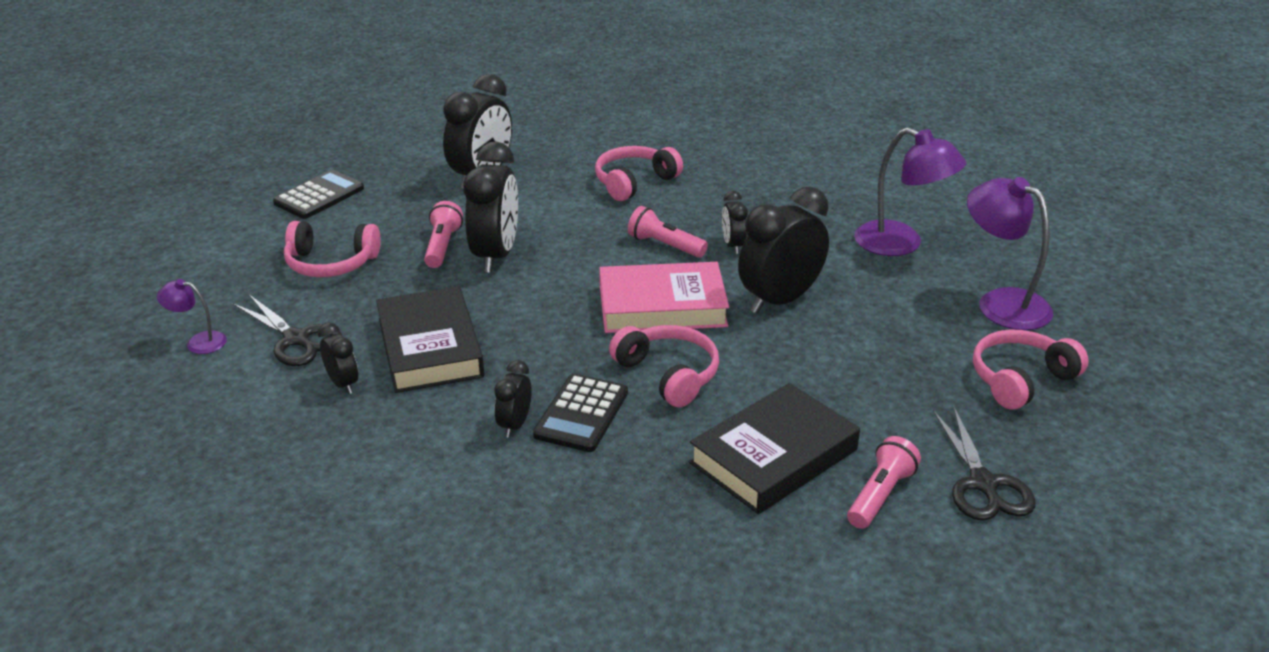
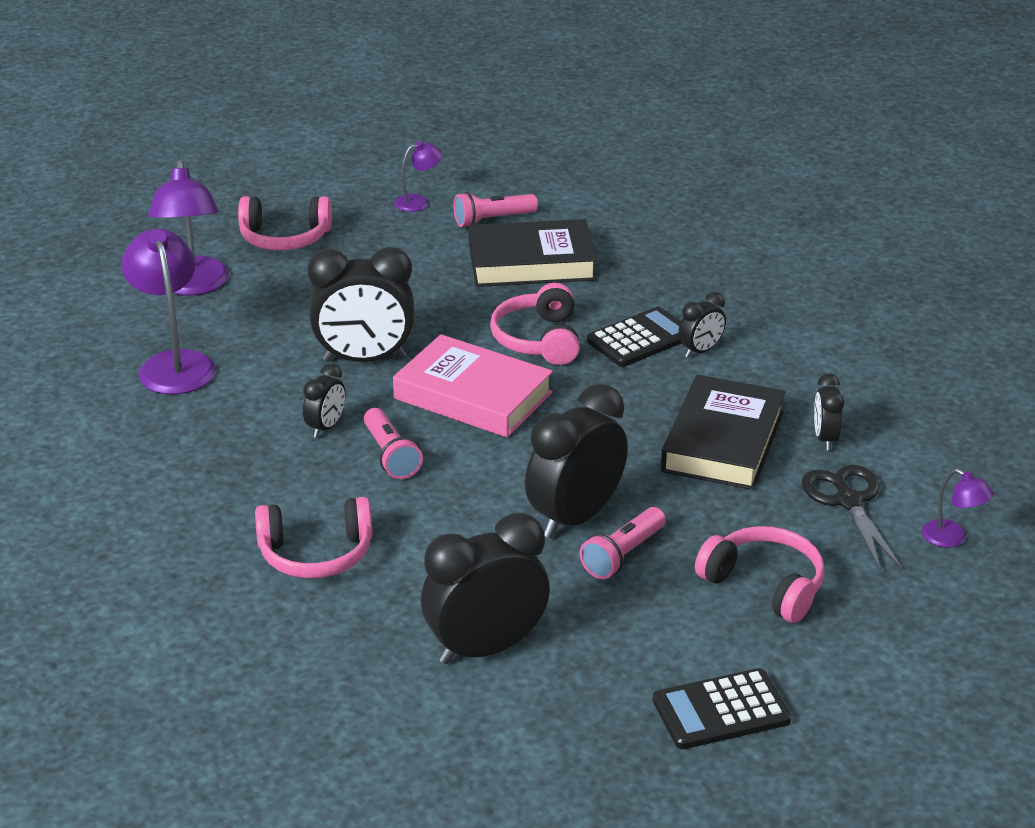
camera: 145 degrees left, 0 degrees up
(983, 483) = (418, 202): black scissors -> purple lamp

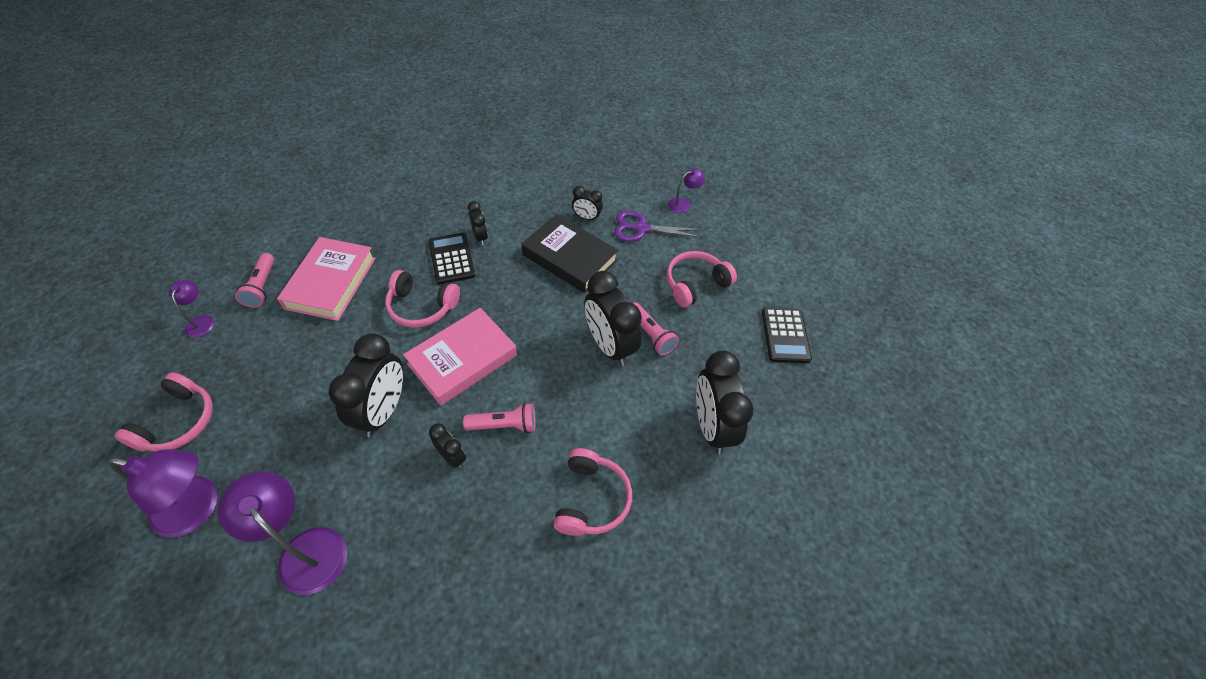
camera: 75 degrees left, 20 degrees up
(174, 364) = (305, 549): purple lamp -> purple lamp turned 45 degrees clockwise
(531, 262) = (331, 283): black book -> pink book
(848, 501) = (641, 228): black scissors -> purple scissors

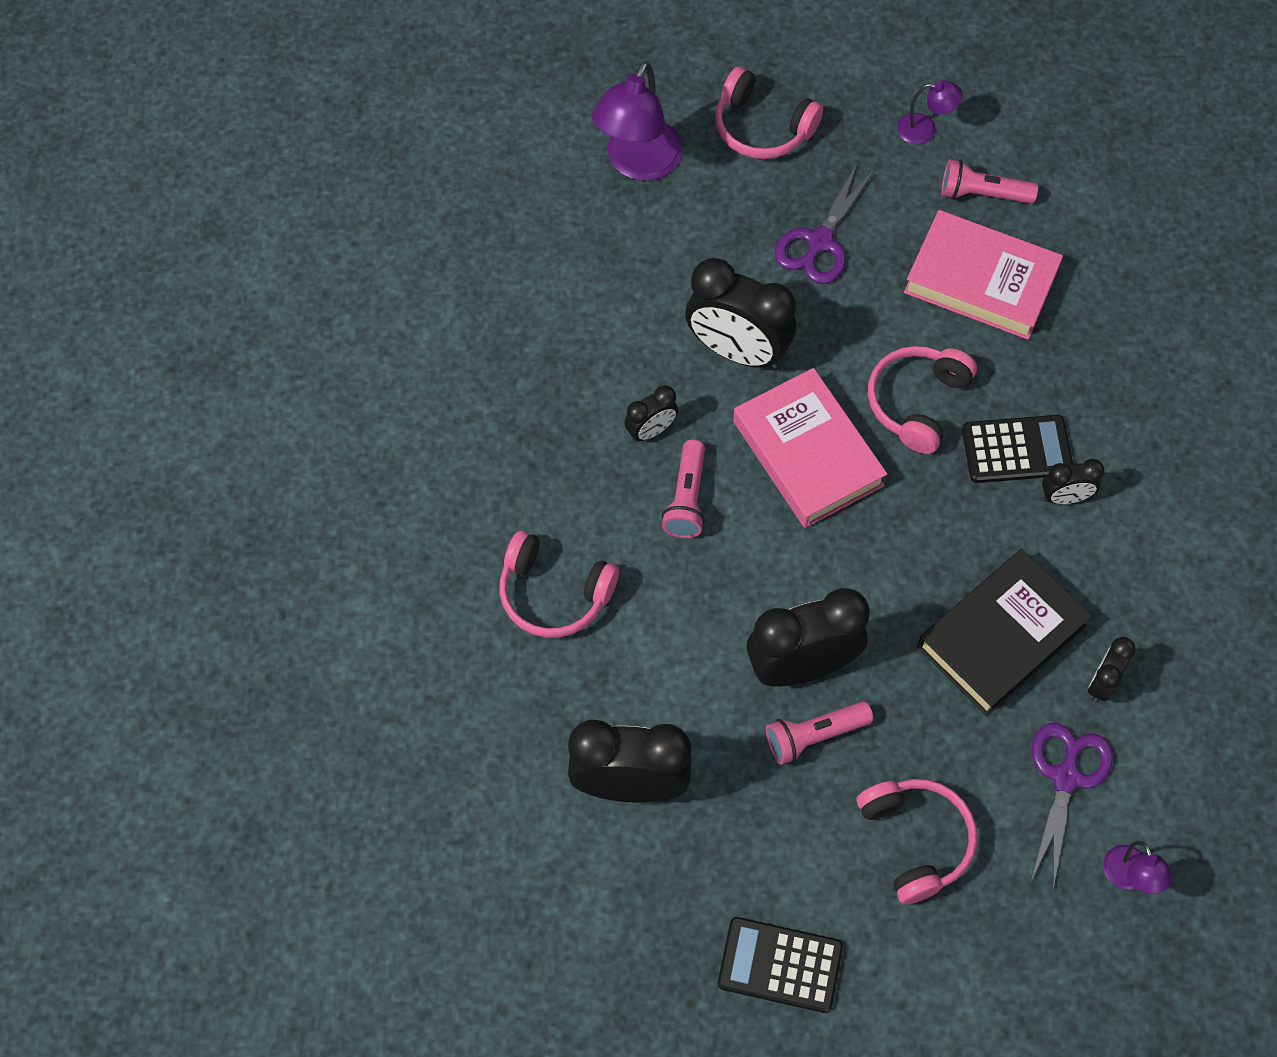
camera: 105 degrees right, 10 degrees up
(291, 372) = (820, 242): none -> purple scissors
(305, 549) = (564, 273): purple lamp -> none

